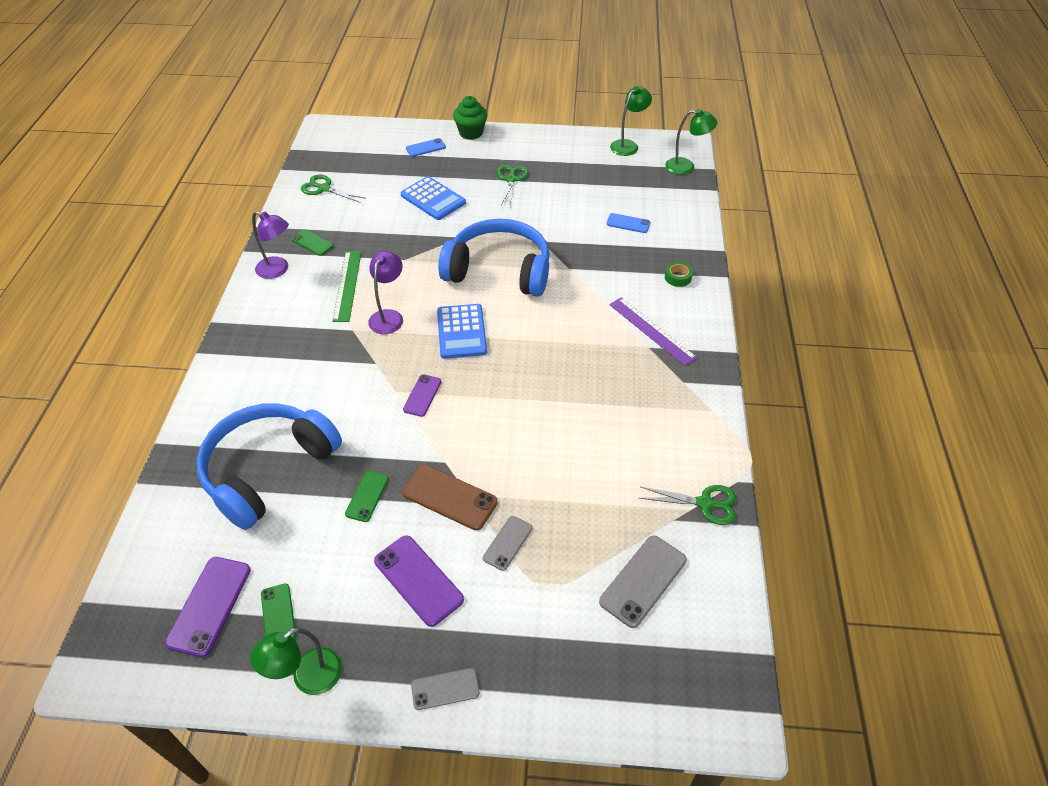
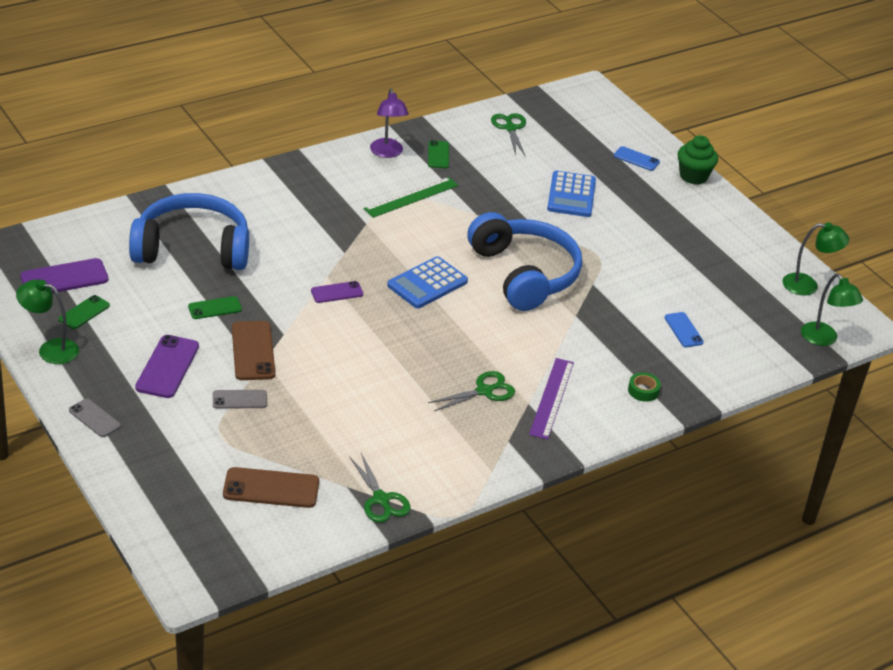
camera: 50 degrees right, 10 degrees down
(389, 316) = (401, 236): purple lamp -> none
(511, 179) = (656, 230): green scissors -> green scissors (484, 391)
(643, 580) = (271, 488): grey phone -> brown phone

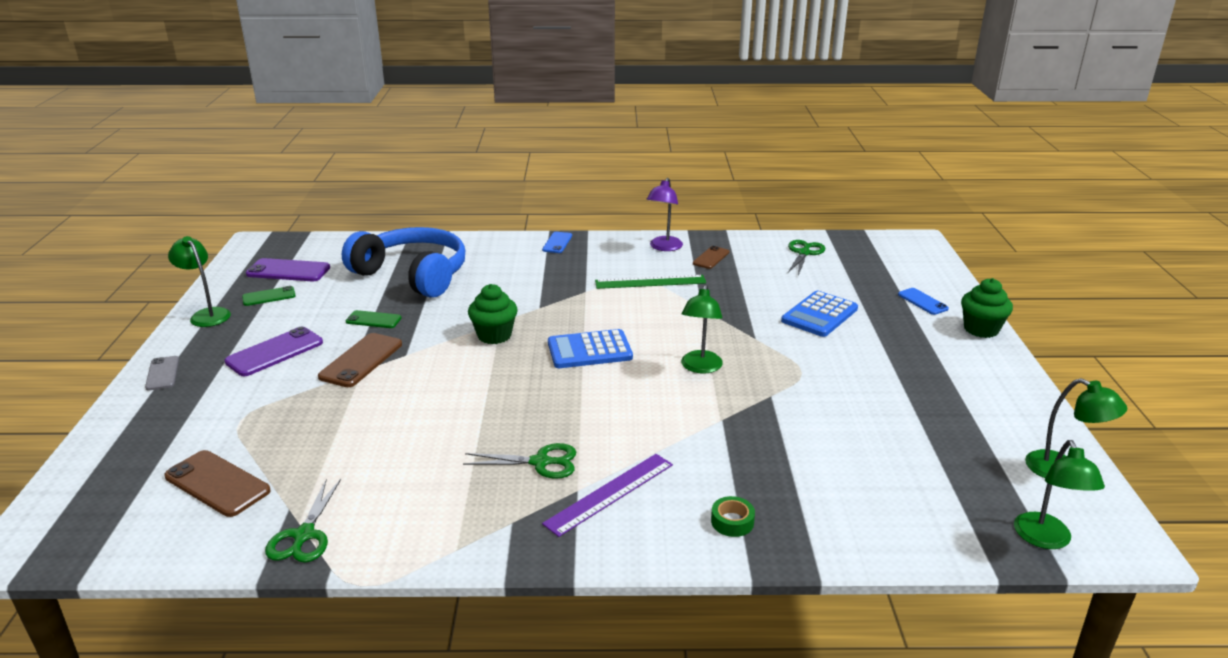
camera: 35 degrees right, 10 degrees down
(239, 399) = (297, 396): grey phone -> none
(337, 292) = (494, 335): purple phone -> green cupcake
(438, 155) = (711, 258): green phone -> brown phone
(524, 274) = (700, 367): blue headphones -> green lamp
(683, 330) = (845, 471): blue phone -> blue phone (557, 243)

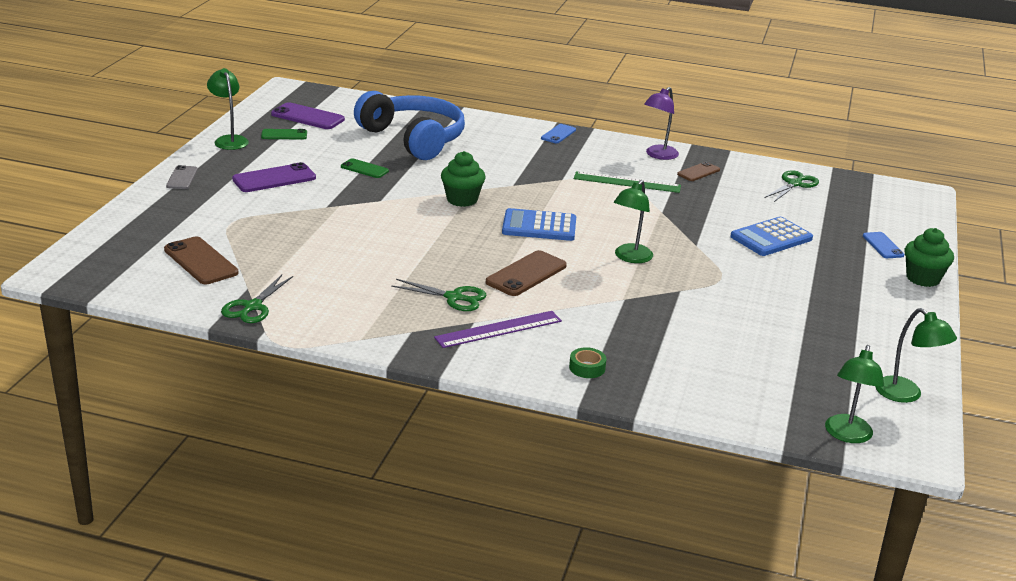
camera: 15 degrees right, 0 degrees up
(361, 360) = (341, 198): brown phone -> brown phone (526, 274)

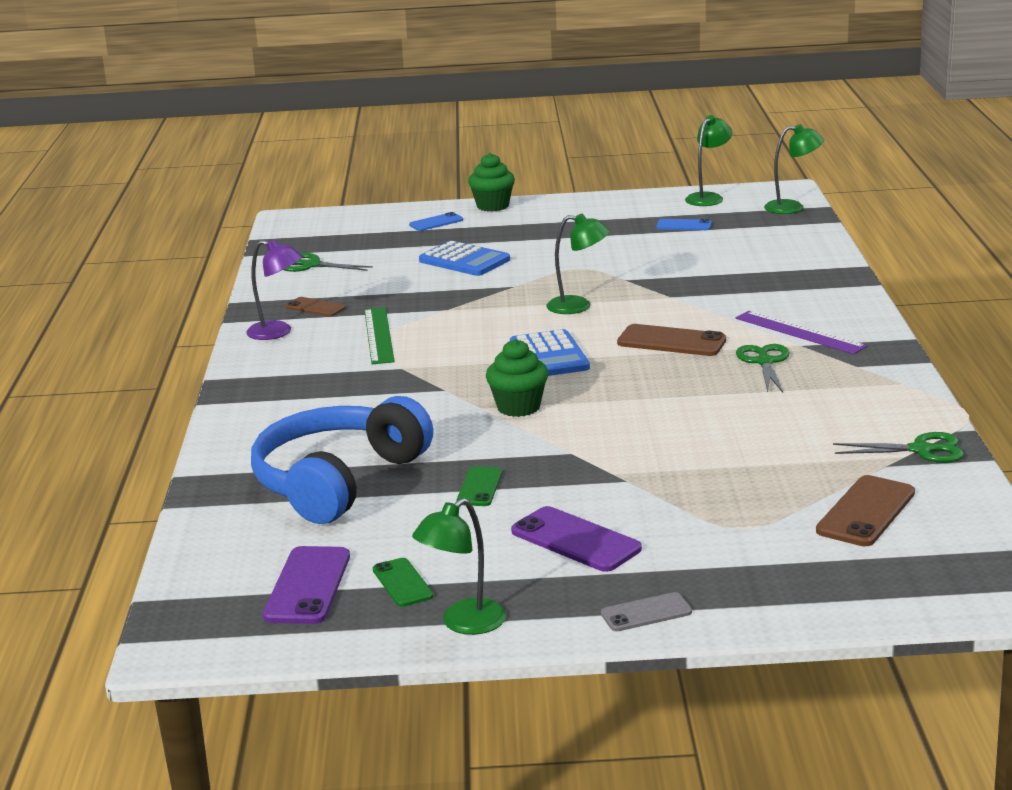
camera: 105 degrees left, 5 degrees down
(558, 134) = (246, 395): blue phone -> blue phone (684, 225)
(587, 368) = (816, 290): green tape -> none

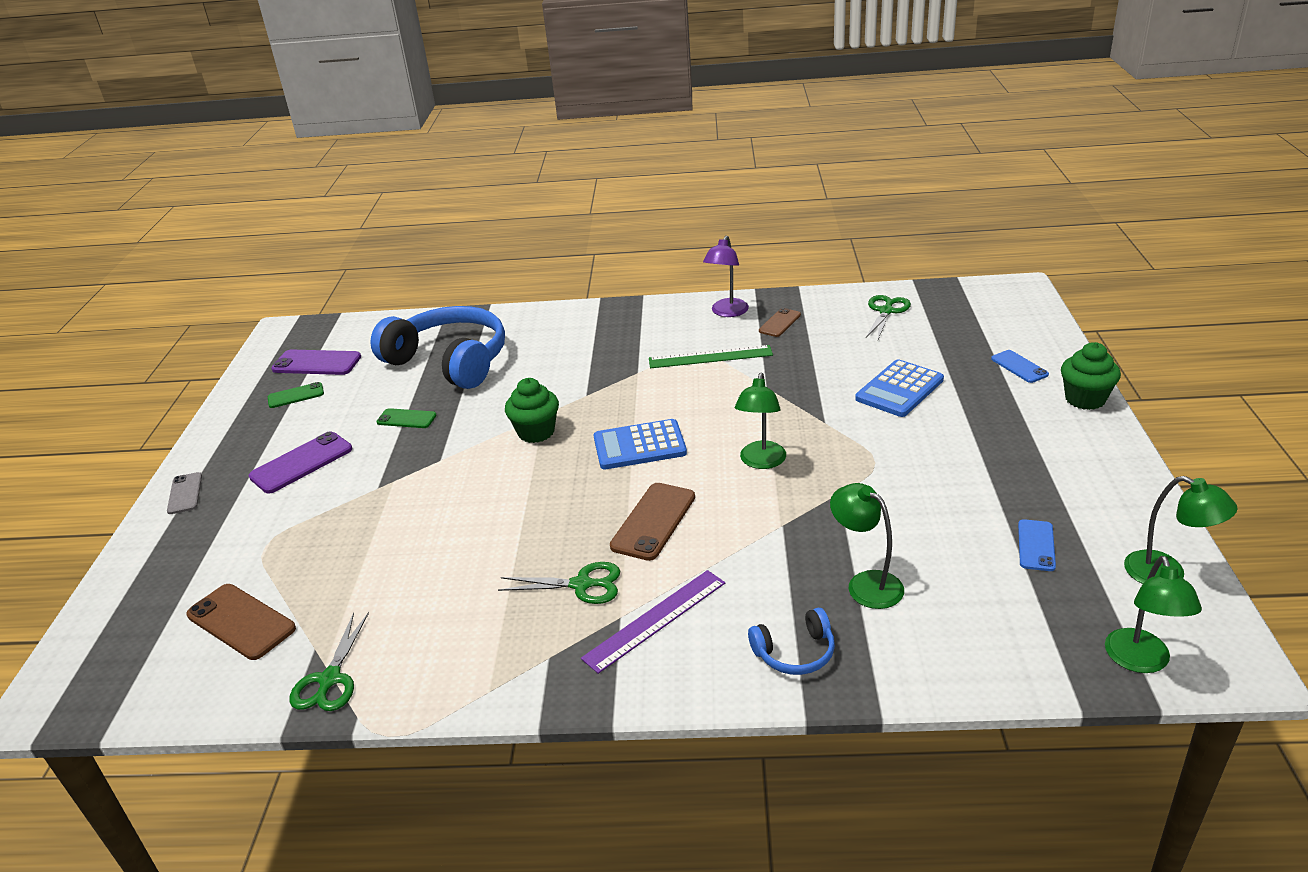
camera: 95 degrees right, 10 degrees up
(464, 624) = (231, 420): green lamp -> green lamp (866, 583)
(818, 288) = (795, 652): none -> blue headphones

